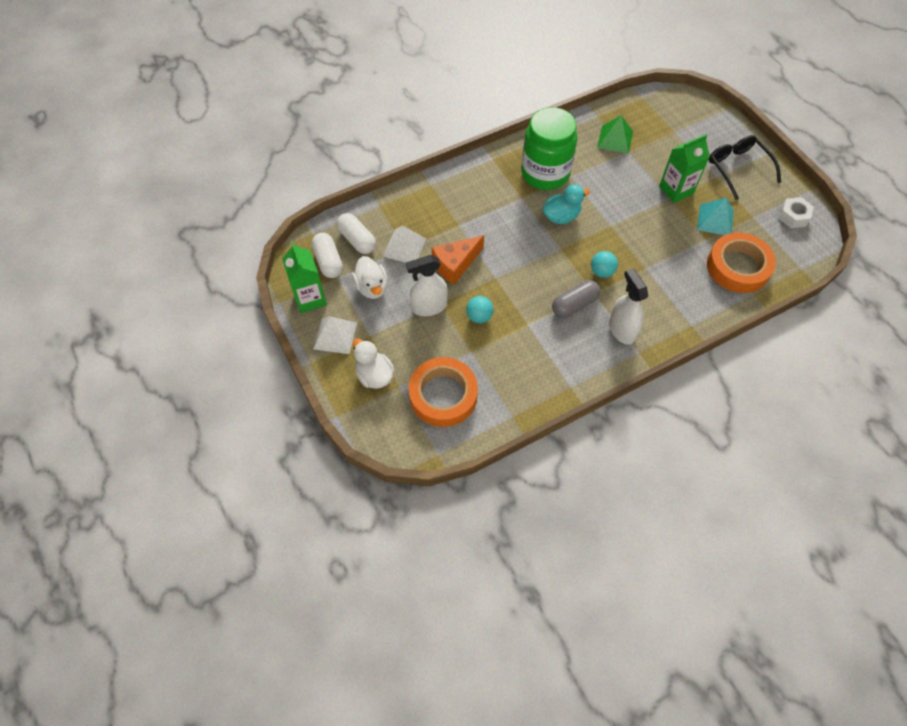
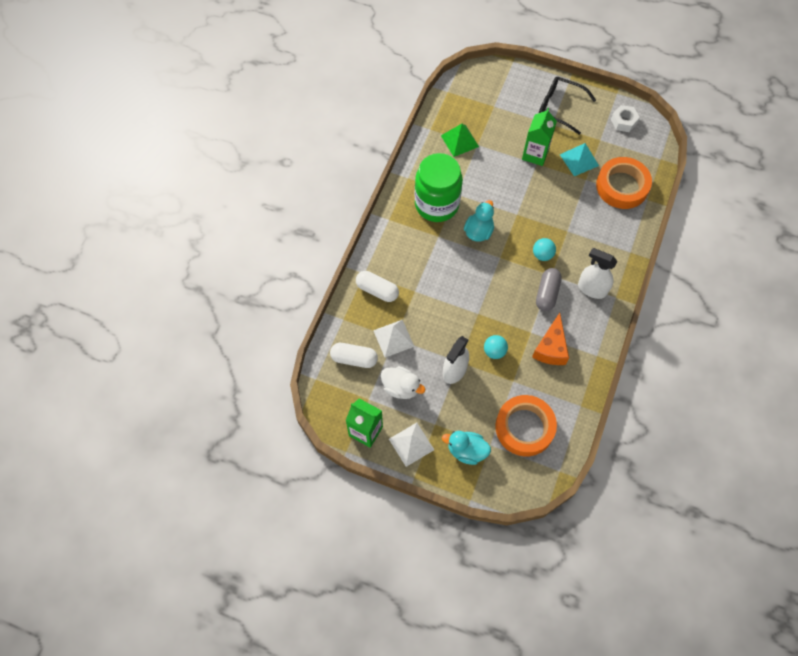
camera: 40 degrees left, 5 degrees up
(328, 261) = (350, 392): white capsule -> white capsule (377, 290)
(374, 375) = (466, 451): white duck -> turquoise duck
(455, 265) = (442, 324): orange cheese -> orange cheese (551, 348)

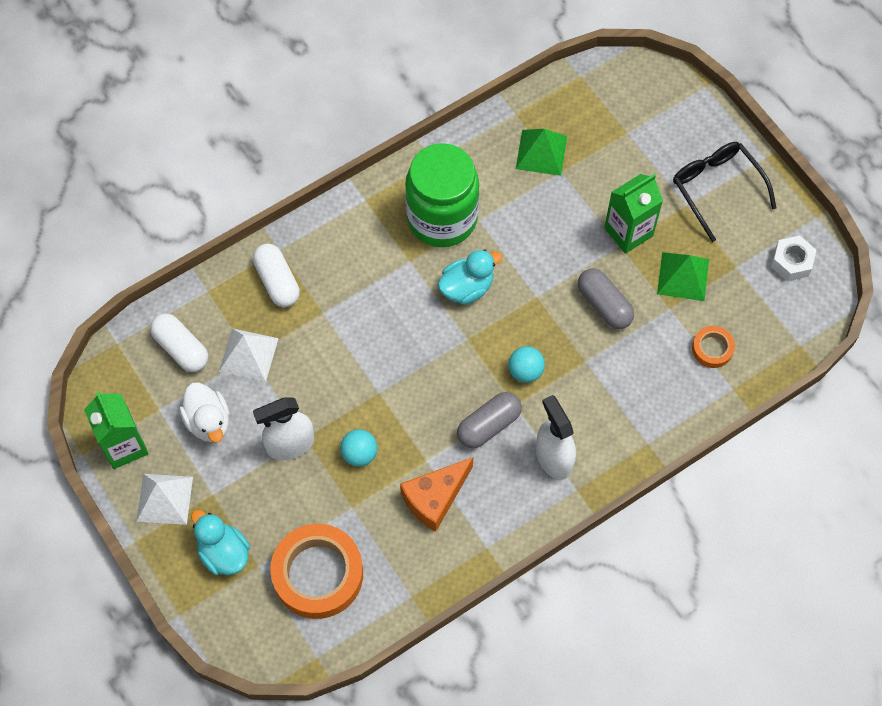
camera: 35 degrees right, 0 degrees up
(553, 197) = (604, 305): none -> grey capsule
(579, 160) = (683, 276): turquoise pyramid -> green pyramid
(622, 186) = (712, 349): orange tape -> orange tape, size x0.48

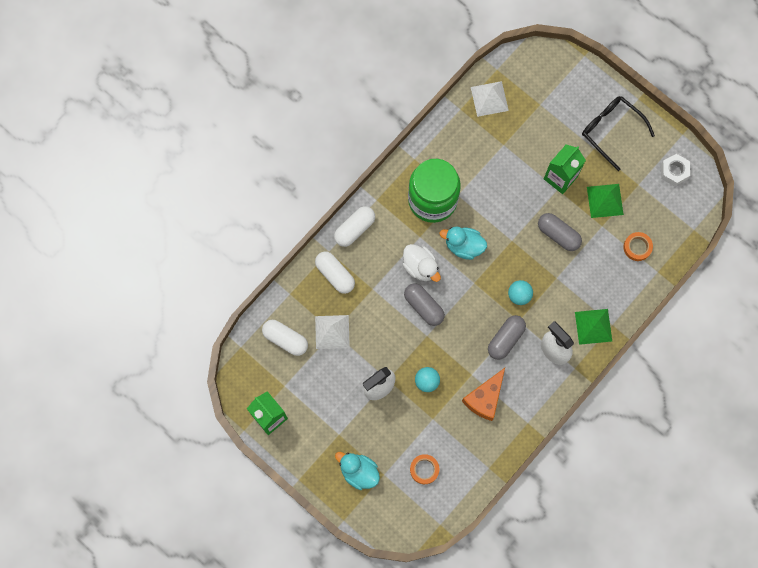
camera: 15 degrees left, 10 degrees up
(164, 499) = (308, 446): white pyramid -> white pyramid (489, 99)
(208, 421) = (320, 385): white duck -> white duck (420, 267)
(318, 574) = (424, 469): orange tape -> orange tape, size x0.48
(323, 230) = (355, 229): none -> white capsule
(386, 353) = (424, 306): none -> grey capsule
(467, 288) = (464, 246): turquoise duck -> turquoise duck turned 120 degrees counterclockwise
(541, 152) = (486, 134): green pyramid -> green pyramid (593, 326)

